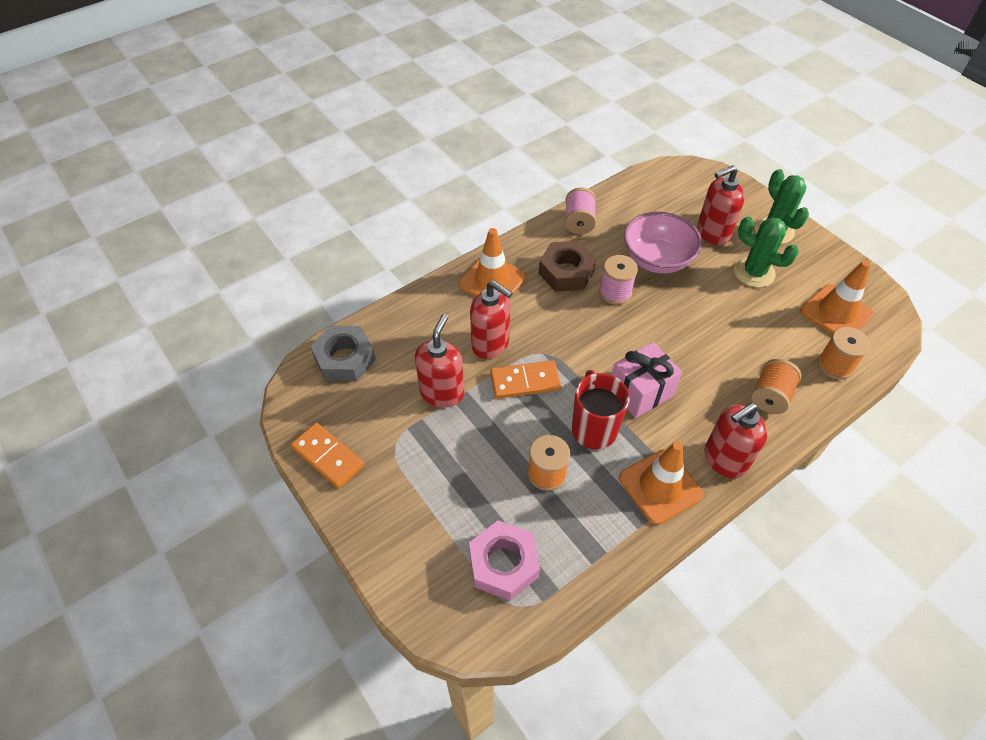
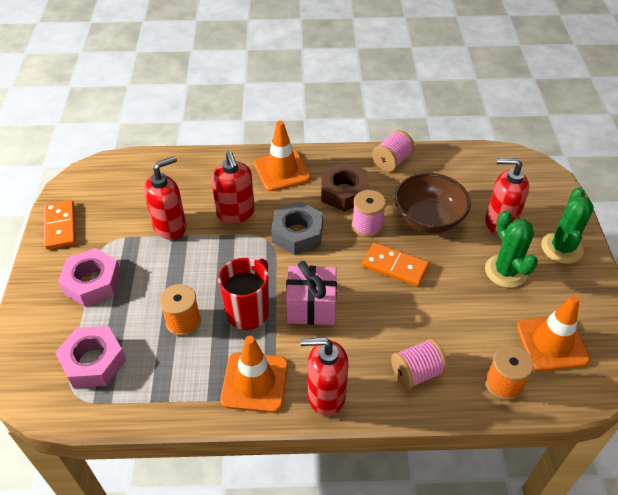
camera: 35 degrees right, 5 degrees down
(345, 359) = (132, 171): grey nut -> grey nut (297, 233)
(422, 492) = (92, 282): none -> pink nut
(525, 381) = (233, 251): orange domino -> orange domino (395, 266)
(657, 259) = (428, 219): pink bowl -> brown bowl
(770, 396) = (416, 373): orange spool -> pink spool

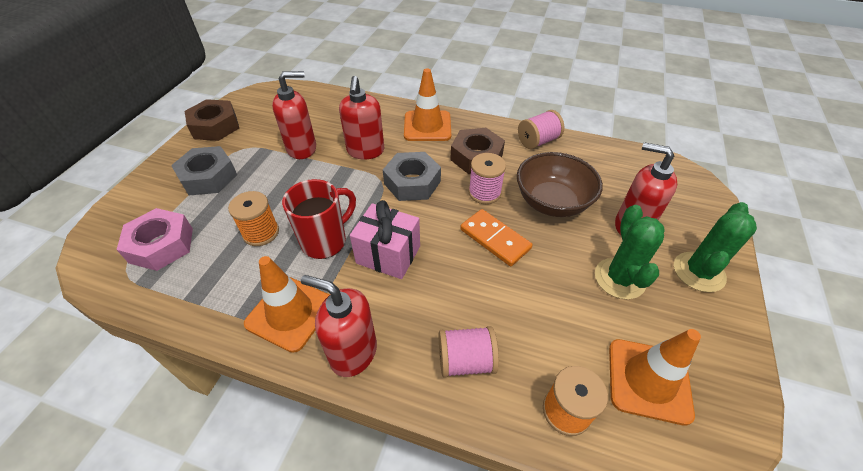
camera: 20 degrees right, 0 degrees up
(60, 226) = (215, 126): orange domino -> brown nut
(92, 282) = (208, 177): pink nut -> grey nut

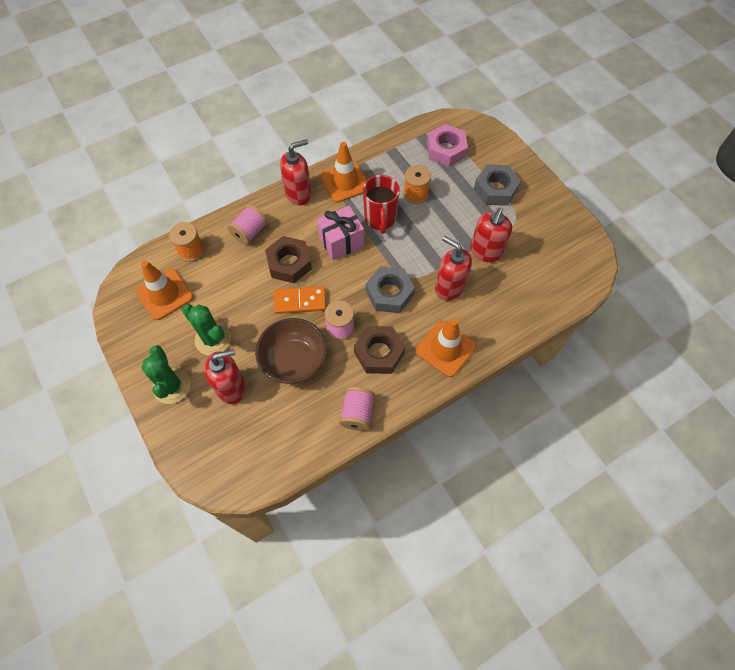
camera: 130 degrees right, 15 degrees up
(215, 126) = (560, 214): brown nut -> brown nut (289, 263)

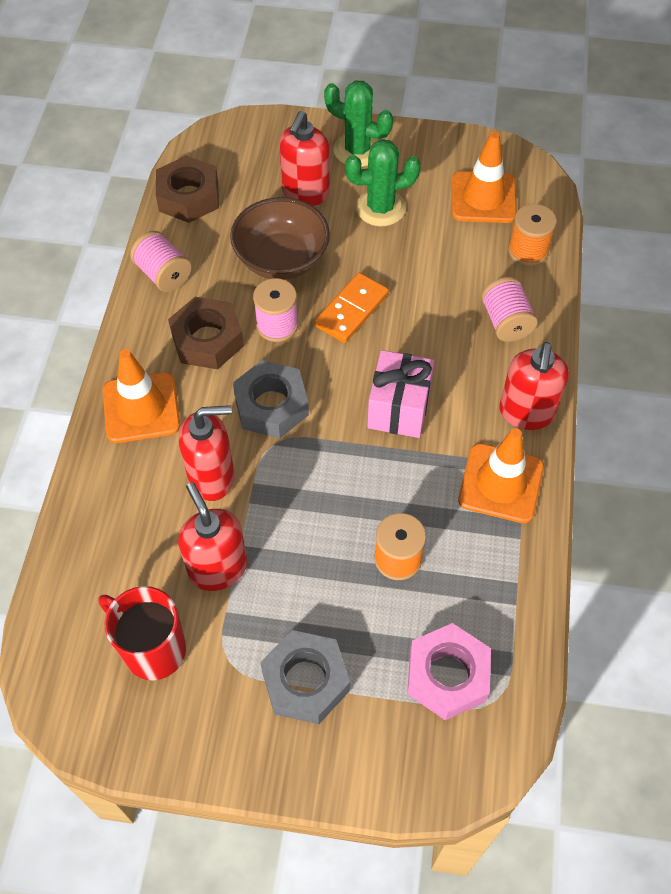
camera: 130 degrees right, 5 degrees down
(289, 263) = (417, 333): brown nut -> brown nut (189, 197)
(380, 219) = (394, 479): red mug -> red mug (153, 649)

